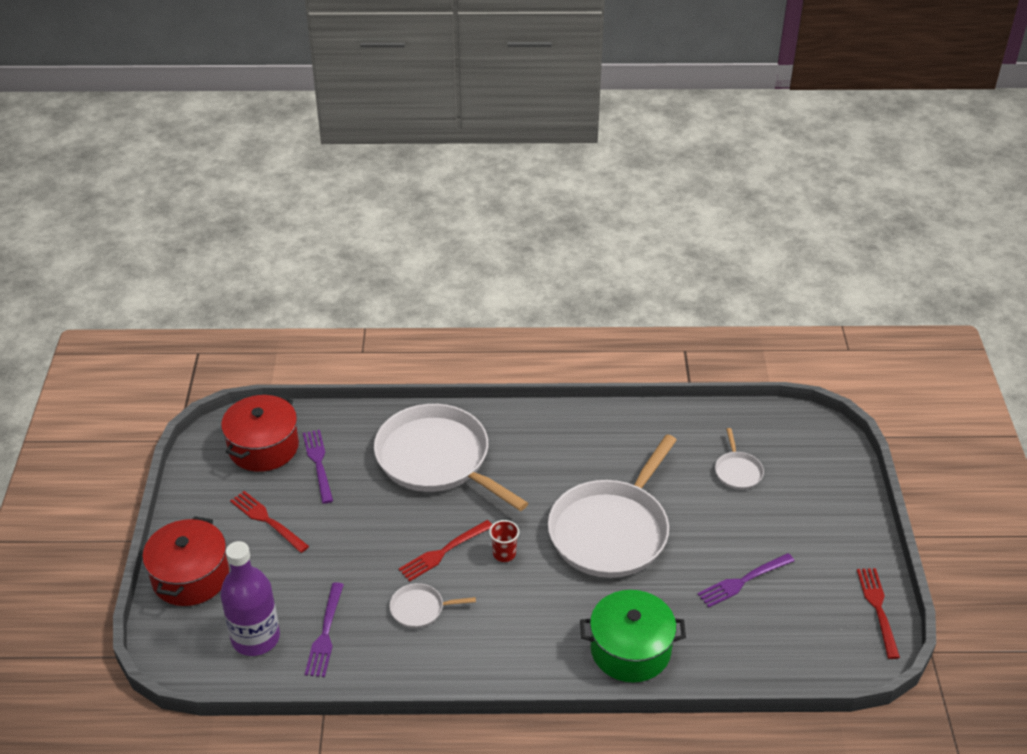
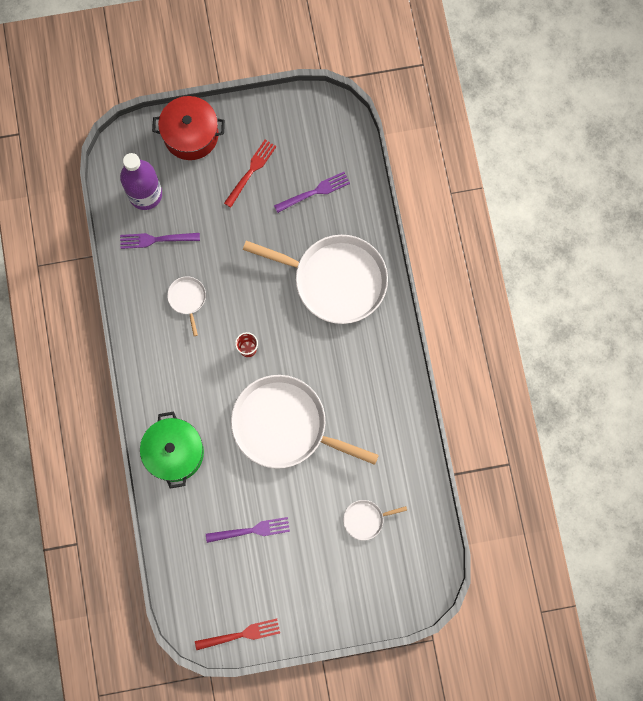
camera: 80 degrees right, 35 degrees up
(263, 447) = (324, 146): red pot -> none
(437, 459) = (335, 280): white pan -> white pan turned 75 degrees clockwise
(443, 552) = (242, 304): red fork -> none
(743, 581) = (251, 530): purple fork -> purple fork turned 120 degrees clockwise

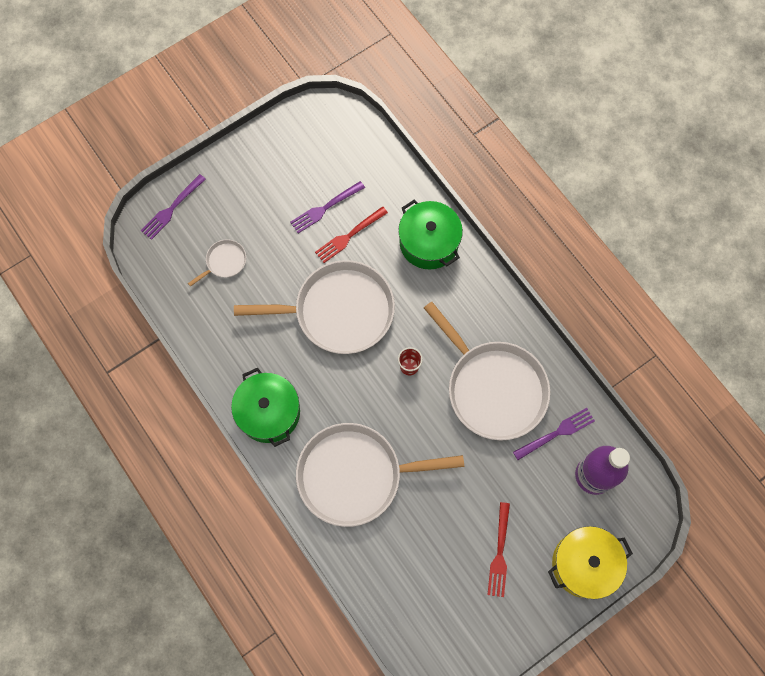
camera: 155 degrees right, 5 degrees down
(187, 299) = (493, 388): white pan -> white pan, size x2.37
(191, 135) = (584, 564): red pot -> yellow pot
(241, 634) = (293, 123): red fork -> red fork (349, 236)
(314, 192) = (421, 561): purple fork -> purple fork (172, 208)
(383, 363) = (269, 412): none -> green pot

